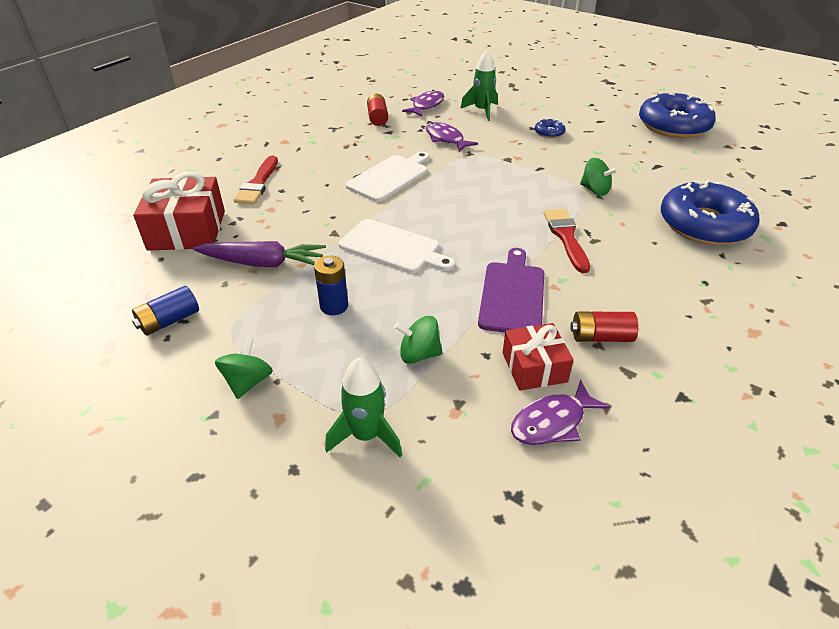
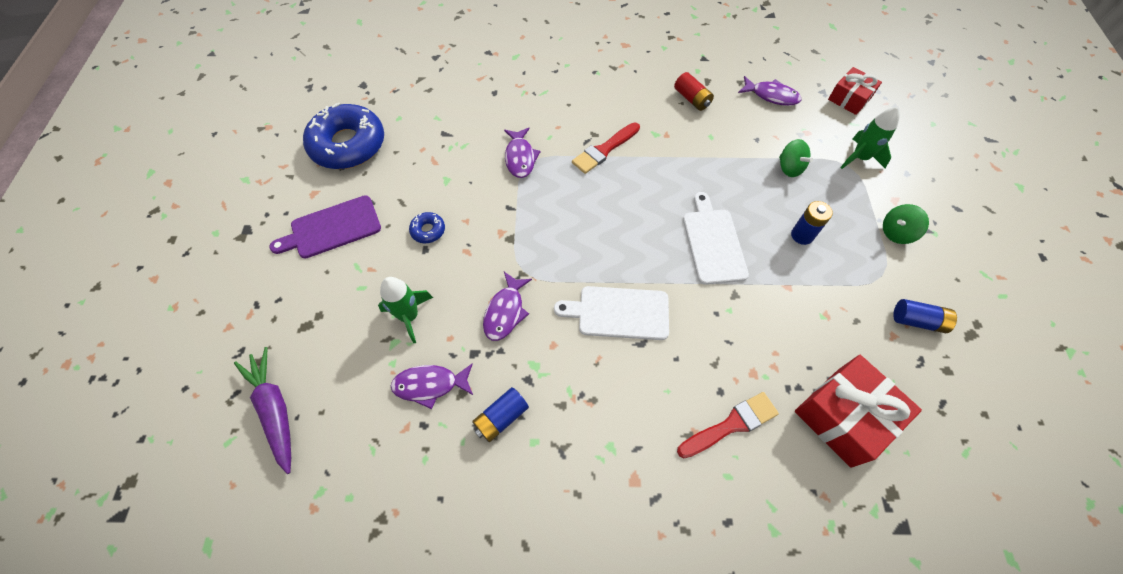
camera: 125 degrees left, 20 degrees up
(263, 263) = (813, 314): purple carrot -> purple carrot (275, 410)
(377, 118) = (501, 418): red battery -> blue battery
(512, 294) = (695, 151): purple cutting board -> purple cutting board (332, 228)
(534, 367) = (744, 116): red gift -> red gift (849, 98)
(595, 190) = (520, 158): green spinning top -> purple fish
(704, 225) = (523, 86): blue donut -> none

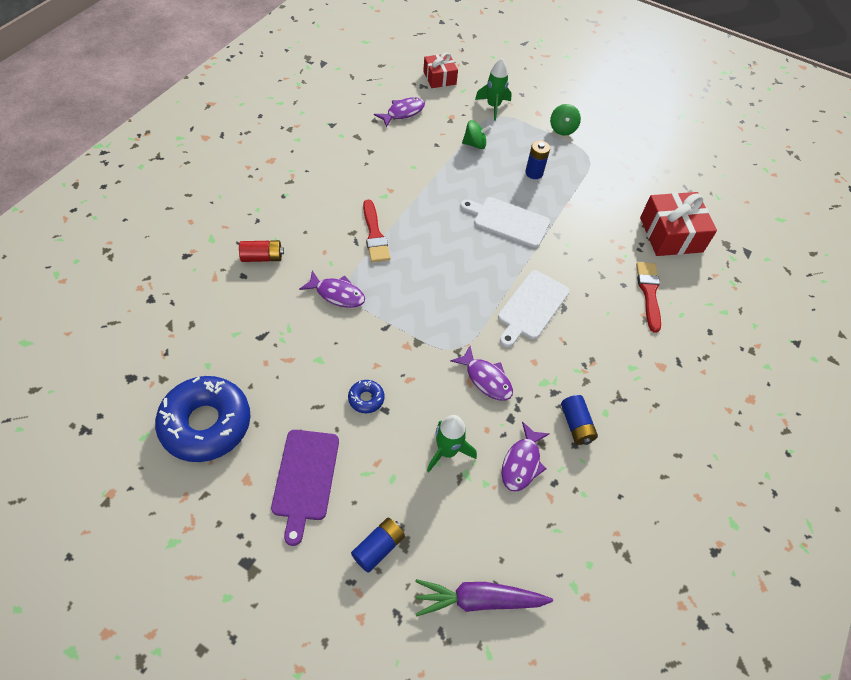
camera: 65 degrees left, 5 degrees down
(691, 99) = (367, 155): red battery -> red battery (262, 257)
(917, 321) = (628, 161): blue battery -> blue battery (378, 547)

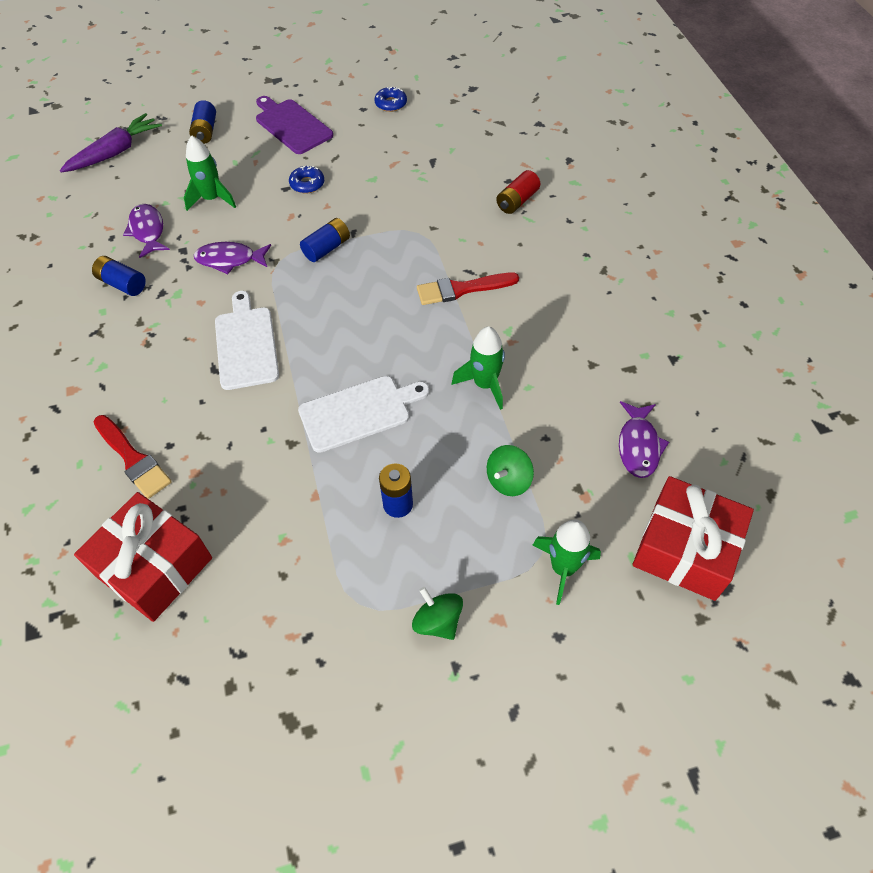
camera: 140 degrees right, 0 degrees up
(206, 424) = (391, 104): blue donut -> blue donut, size x0.42
(337, 294) = (422, 223): purple fish -> none
(374, 235) = (462, 289): red brush -> red brush turned 45 degrees counterclockwise
(415, 330) = (327, 248): none -> blue battery
(431, 183) = (485, 384): none -> green rocket
(439, 78) = (685, 549): red gift -> red gift, size x1.62

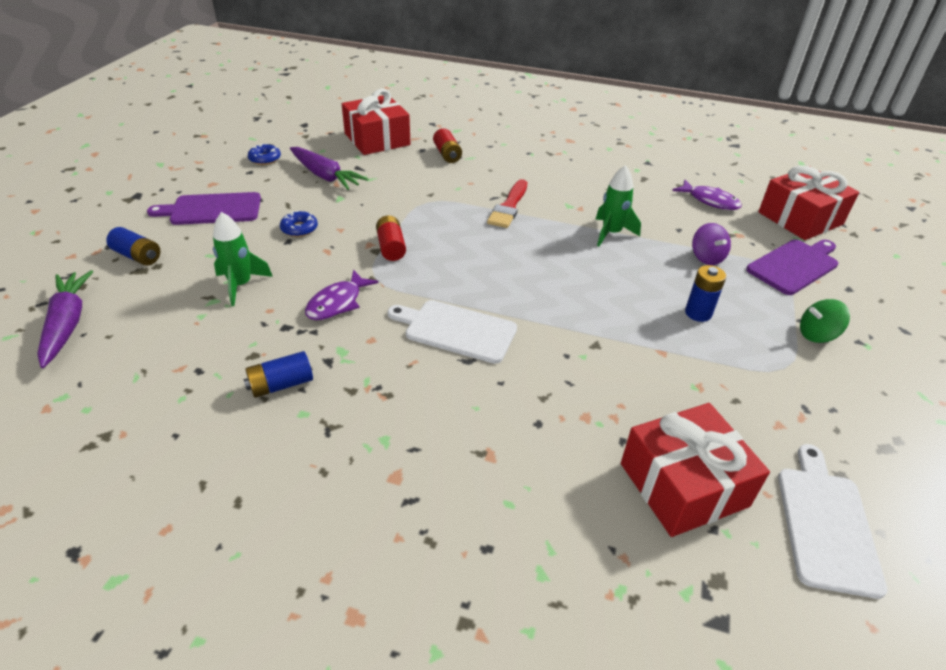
camera: 60 degrees left, 15 degrees down
(133, 459) = (536, 456): red brush -> none
(148, 231) = (226, 341): purple fish -> none
(327, 248) = (391, 247): blue battery -> red battery
(359, 412) = (590, 297): white cutting board -> white cutting board (825, 523)
(398, 151) = (325, 176): none -> purple carrot
(495, 143) = (377, 139): none -> red gift
(508, 480) = (706, 257): green spinning top -> purple spinning top
(563, 568) = (794, 265): green rocket -> purple cutting board

